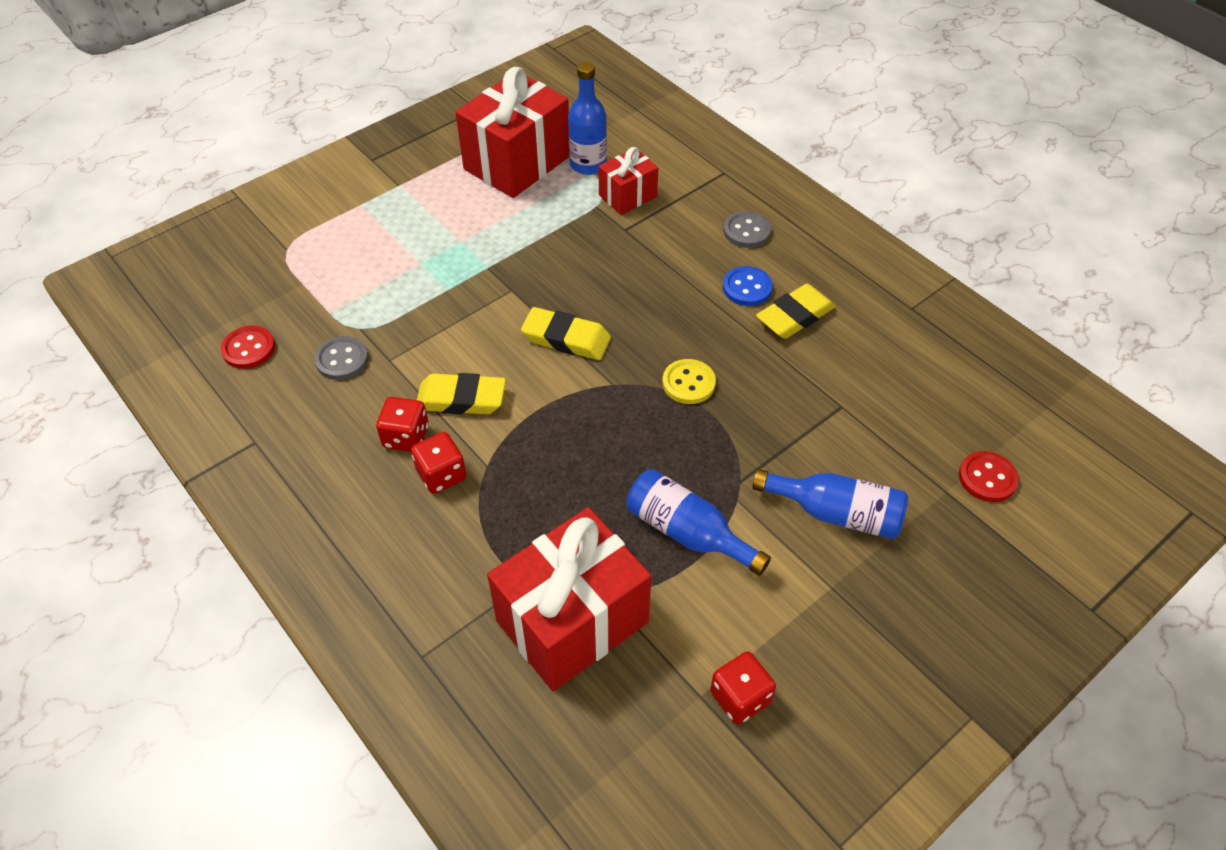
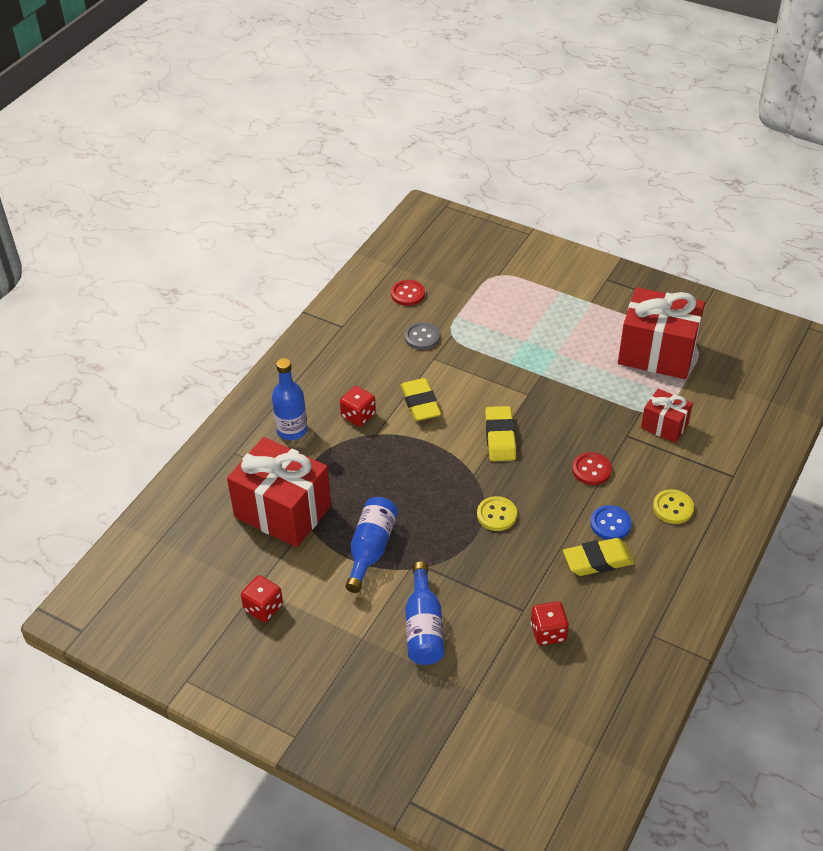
camera: 70 degrees right, 5 degrees down
(406, 437) = (378, 389): red dice -> red dice (548, 632)
(588, 164) = (683, 392): blue bottle -> blue bottle (292, 430)
(746, 231) = (673, 508): grey button -> yellow button
(795, 316) = (598, 560): yellow eraser -> yellow eraser turned 45 degrees counterclockwise
(987, 478) = (500, 716): red button -> red button (591, 470)

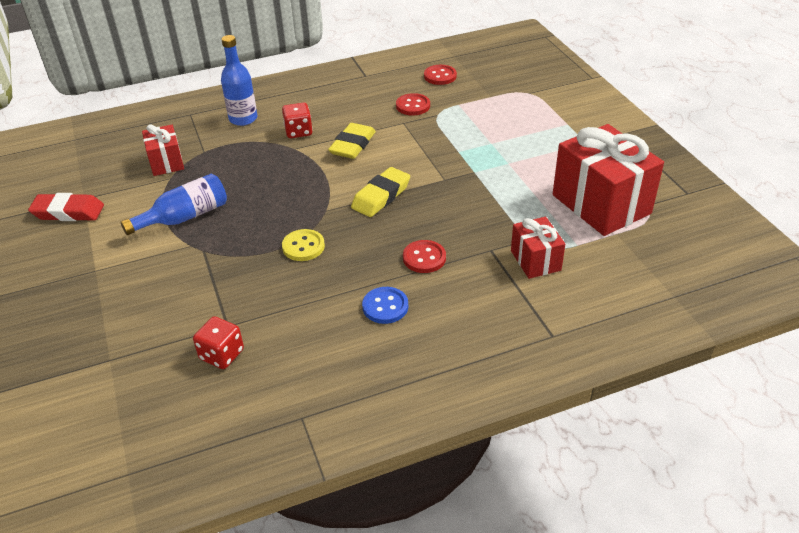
camera: 40 degrees right, 5 degrees down
(263, 607) = (68, 212): red dice -> red eraser
(283, 511) = (166, 162): red gift -> red gift, size x0.53
(422, 337) = (413, 106): grey button -> red button
(424, 627) = (142, 290): blue bottle -> none
(598, 560) = (336, 327): yellow eraser -> none
(673, 508) = (458, 327): yellow button -> none

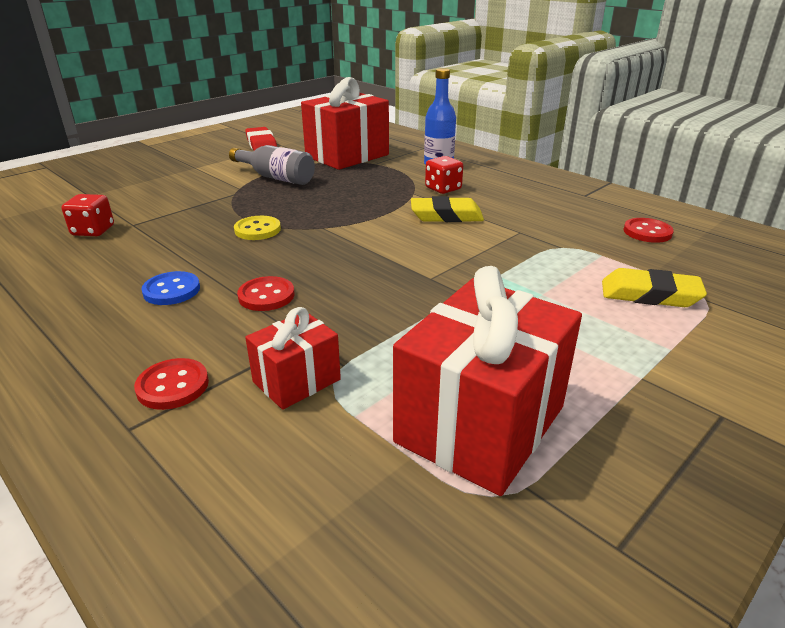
camera: 65 degrees right, 10 degrees down
(166, 162) = (347, 156): red gift -> red gift, size x1.90
(184, 217) = (276, 177): blue bottle -> grey bottle
(381, 196) = (366, 248): yellow eraser -> yellow eraser (649, 295)
(413, 106) = (560, 230): red button -> red button (173, 386)

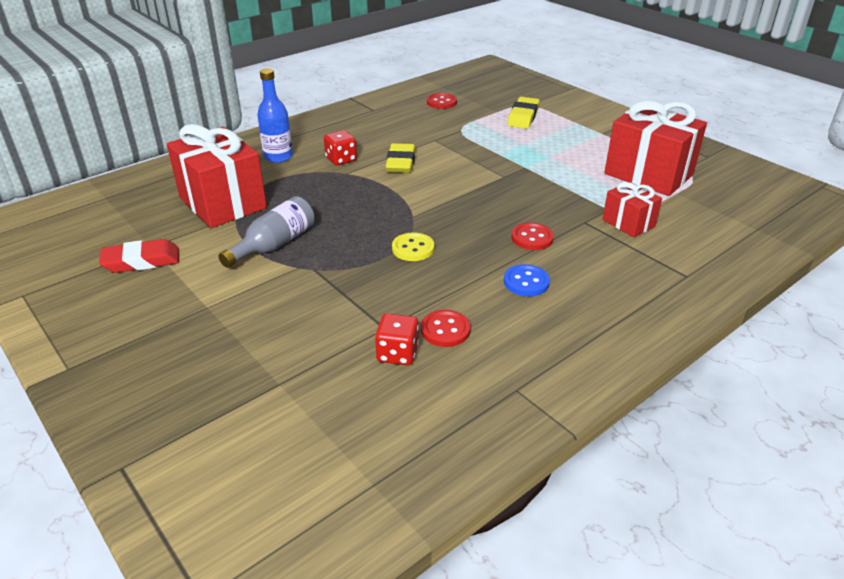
camera: 85 degrees left, 5 degrees up
(173, 386) = (645, 265): red button -> red button (445, 330)

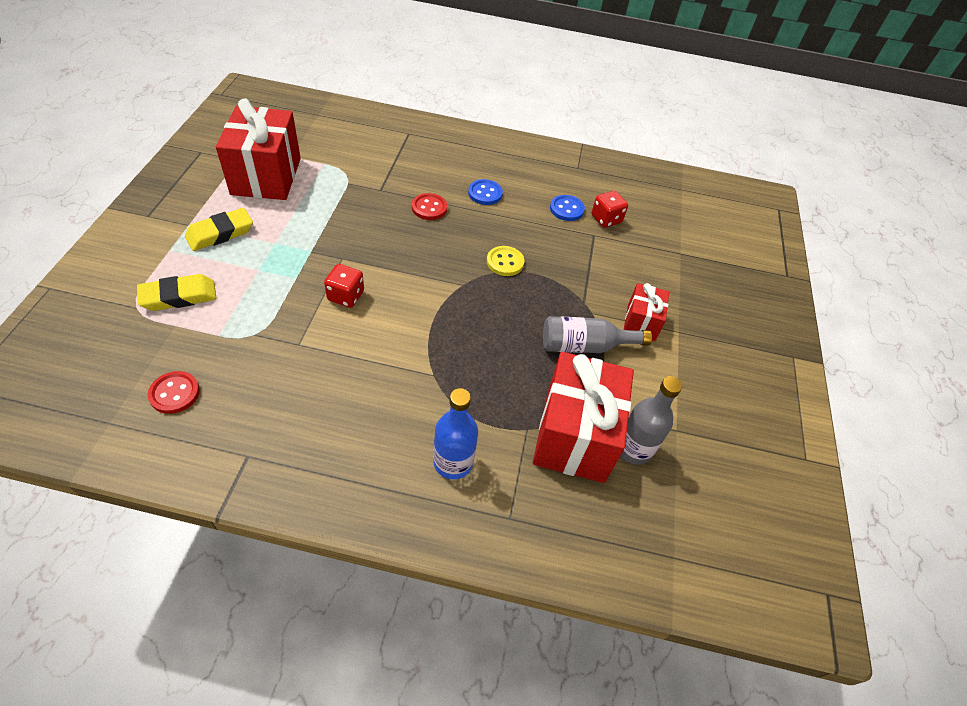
camera: 135 degrees left, 15 degrees up
(141, 261) = (695, 417): red eraser -> none
(175, 220) = (633, 448): none -> grey bottle
(341, 159) = (410, 398): red dice -> red dice (346, 296)
(401, 163) = (376, 343): yellow eraser -> yellow eraser (220, 233)
(445, 330) = (566, 209): red button -> blue button
(628, 223) = (363, 169): red gift -> red gift (641, 322)

